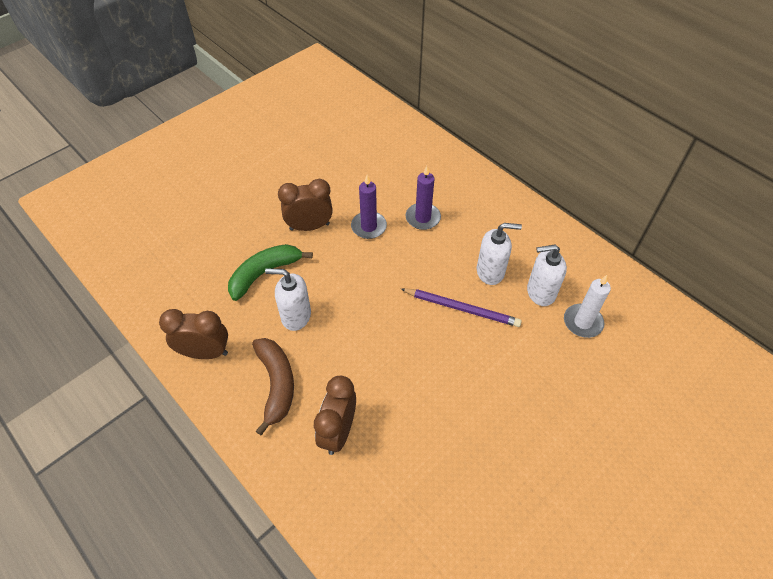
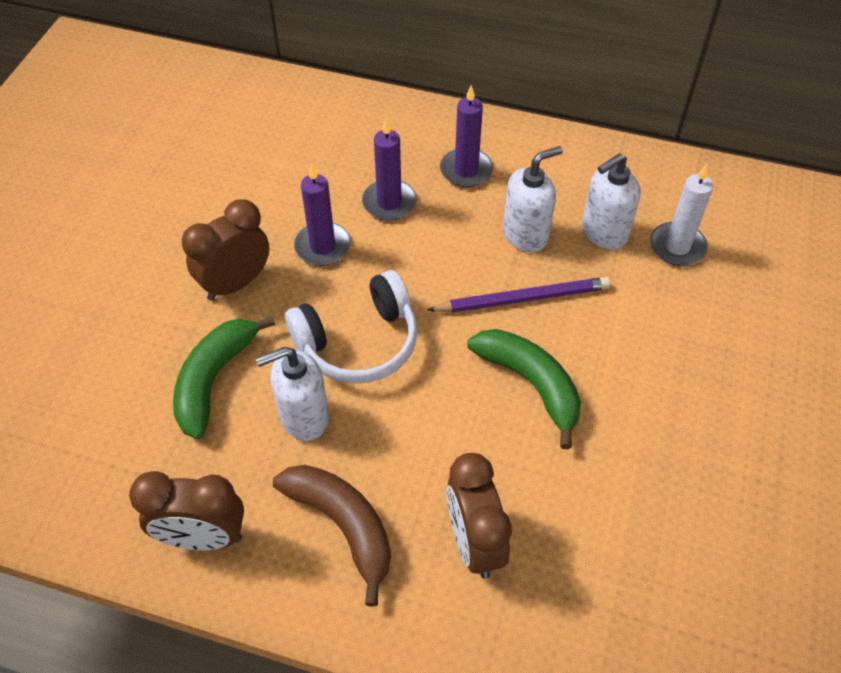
camera: 30 degrees left, 0 degrees up
(205, 352) = (203, 537): brown clock -> brown clock turned 150 degrees counterclockwise
(352, 289) = (358, 342): none -> white headphones
(432, 360) = (531, 384): none -> green banana
(481, 218) = (466, 170): none -> purple candle

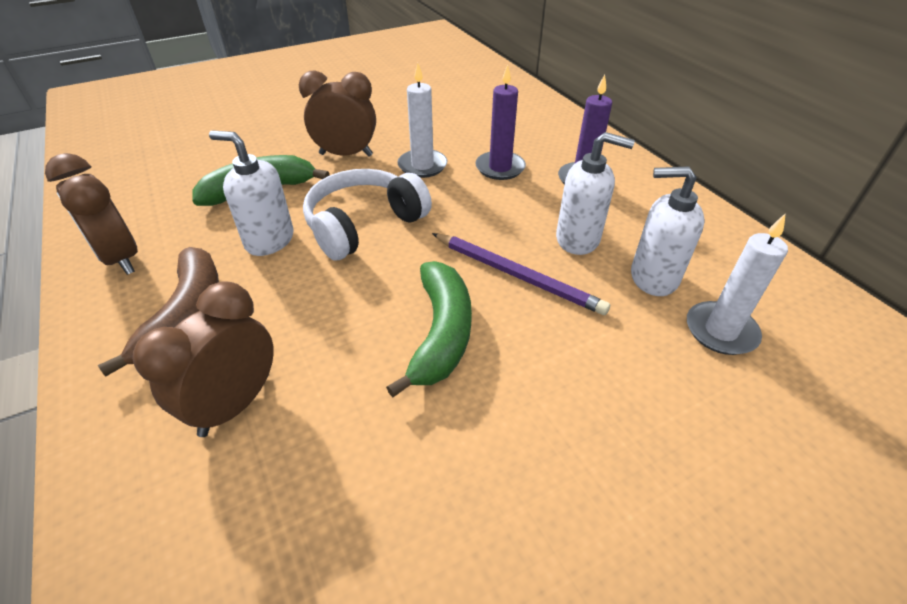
camera: 45 degrees right, 10 degrees down
(322, 246) = (422, 166): purple candle -> white candle
(358, 342) = (364, 225): white headphones -> white headphones turned 120 degrees clockwise

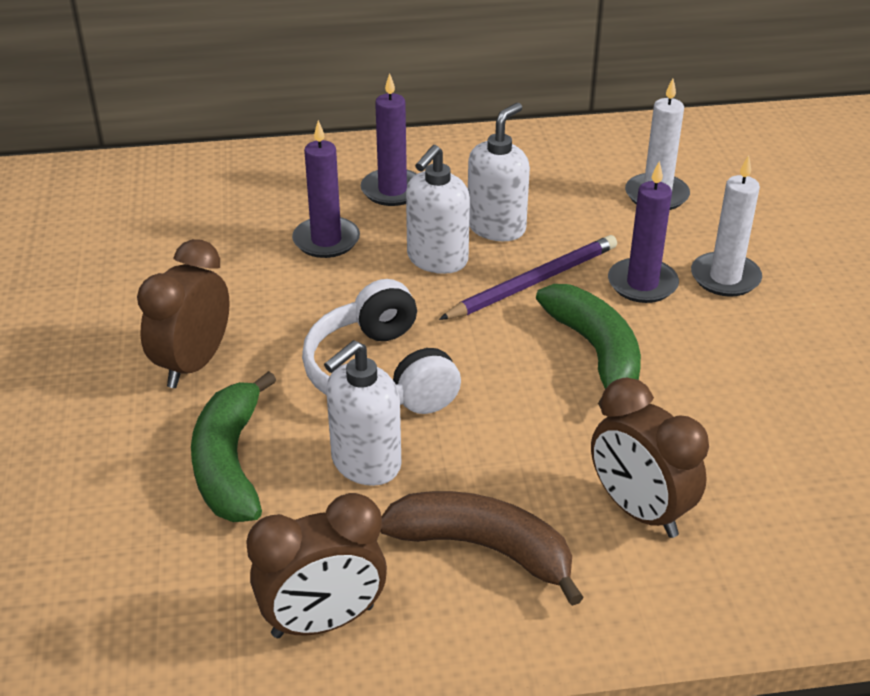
camera: 70 degrees left, 5 degrees down
(422, 166) = (276, 300): white candle -> white candle (725, 278)
(441, 333) = (596, 352): green banana -> green banana turned 45 degrees clockwise
(562, 347) = (642, 284): none -> purple candle
(653, 277) = (576, 204): white soap dispenser -> white soap dispenser (437, 260)

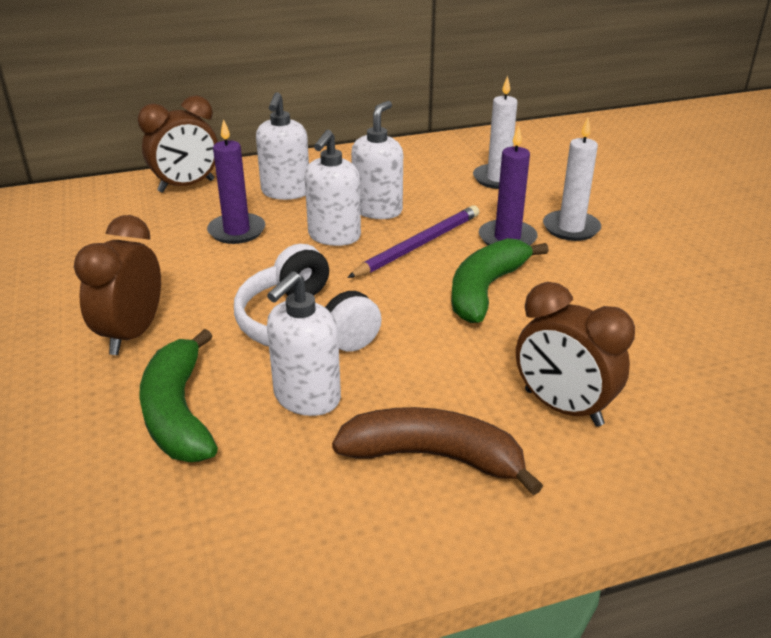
camera: 10 degrees left, 5 degrees down
(323, 621) = (294, 544): brown clock -> brown clock (186, 186)
(392, 190) = (285, 192): purple candle -> white soap dispenser
(596, 352) = (485, 290): green banana -> green banana turned 120 degrees counterclockwise

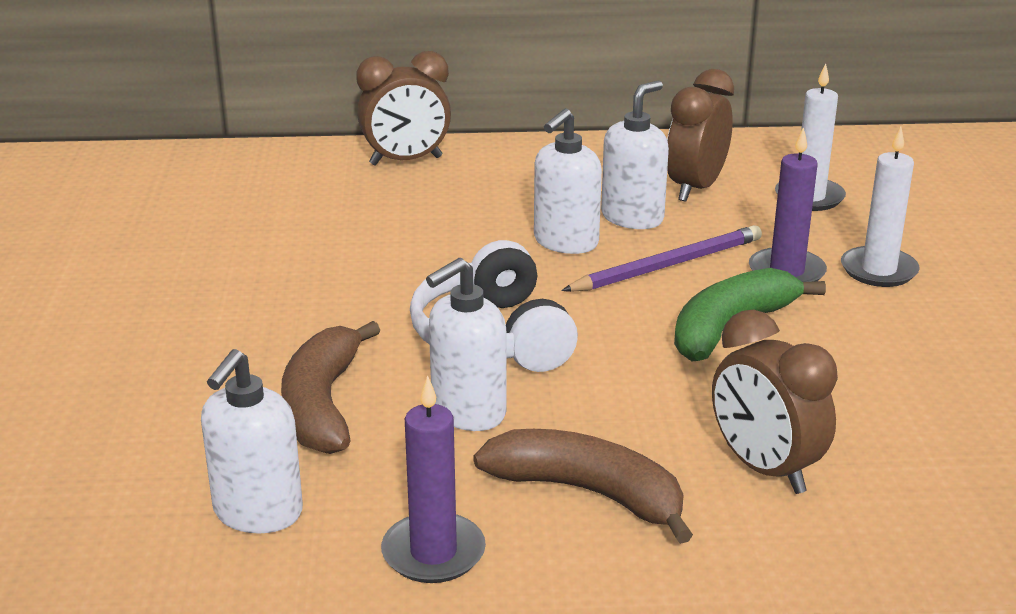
camera: 15 degrees right, 5 degrees down
(132, 334) = (295, 319): brown clock -> brown clock (696, 188)
(178, 413) = (322, 405): green banana -> brown banana
(237, 231) = (449, 221): purple candle -> purple candle (433, 553)
(285, 192) = (524, 182): white soap dispenser -> white soap dispenser (257, 512)

